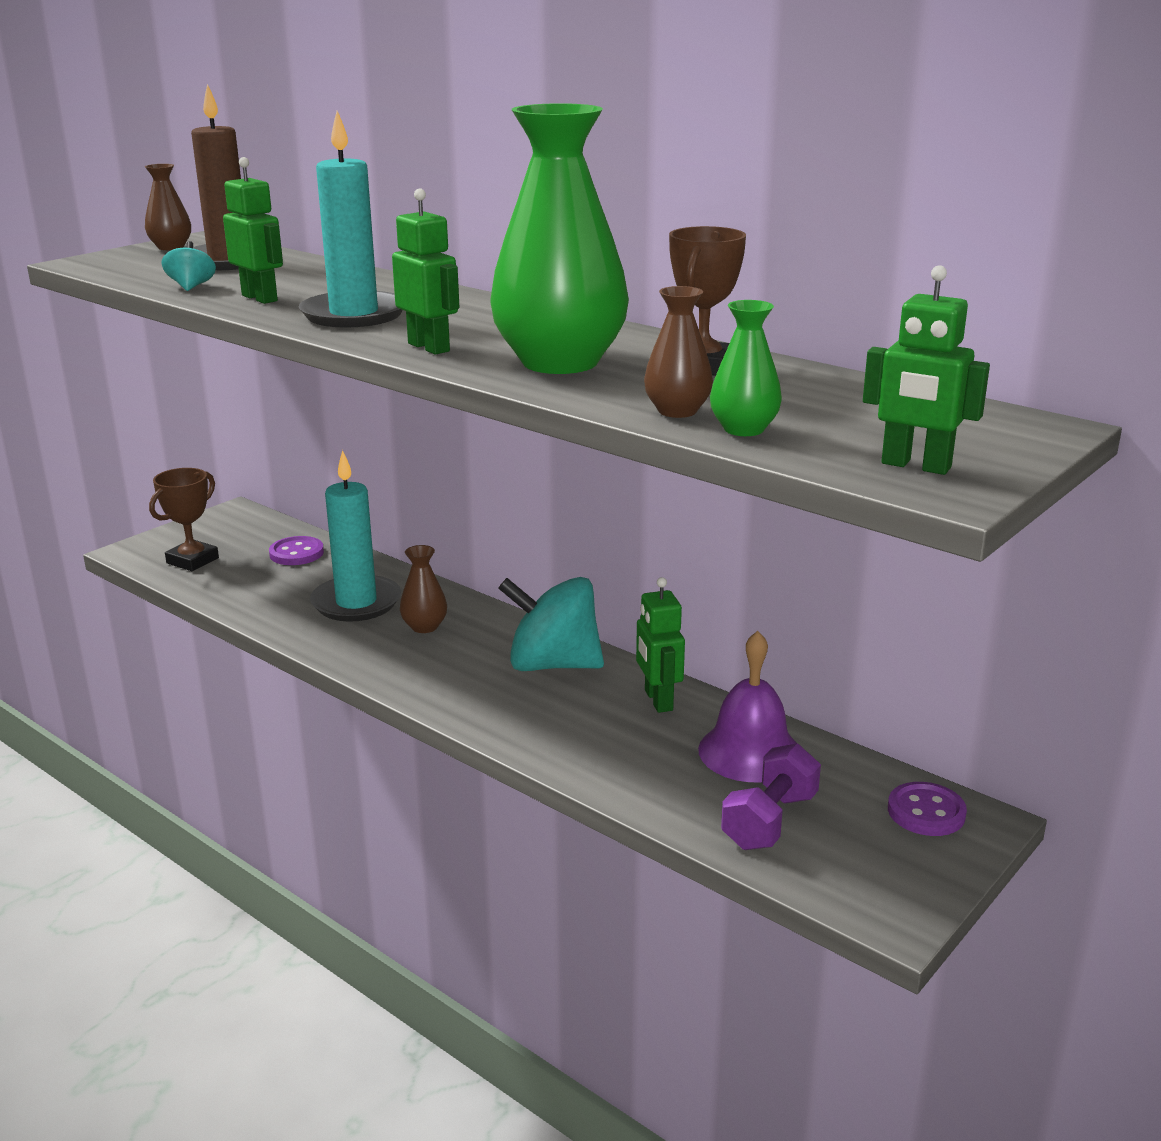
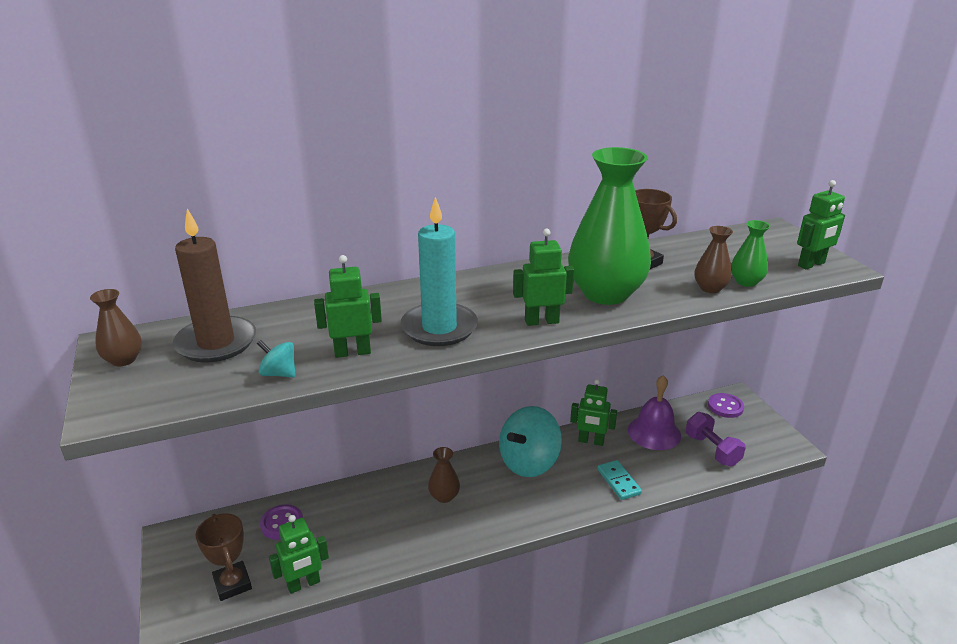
camera: 60 degrees left, 5 degrees up
(216, 594) = (304, 584): none -> green robot
(356, 603) = (385, 516): turquoise candle -> none
(585, 746) = (618, 481): none -> turquoise domino

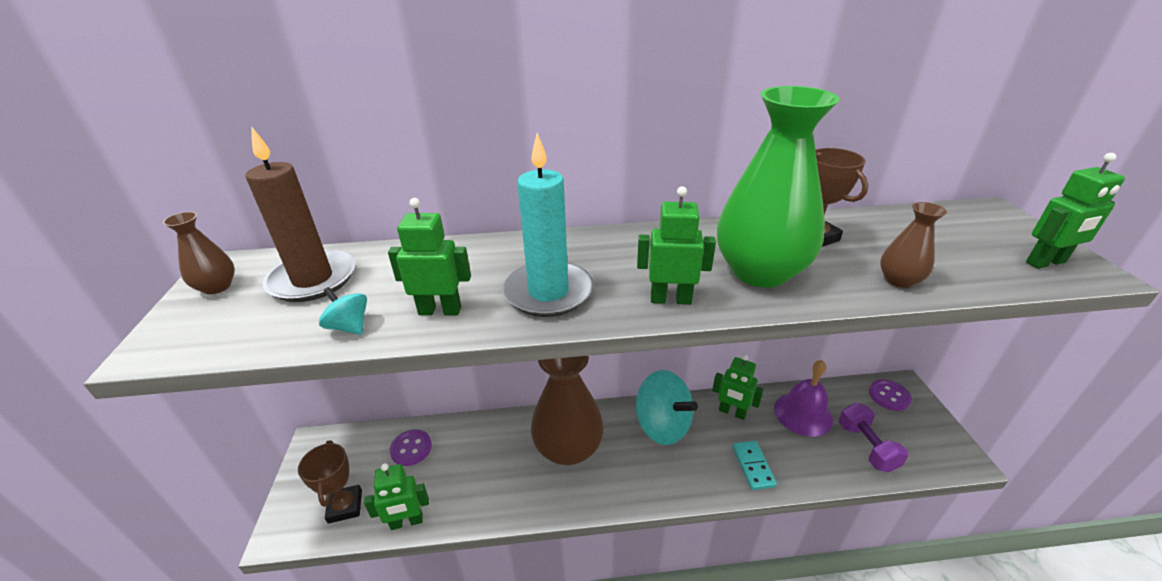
camera: 15 degrees right, 5 degrees up
(444, 496) = (568, 448): brown vase -> brown vase, size x2.22
(529, 462) = (662, 425): turquoise spinning top -> turquoise spinning top turned 105 degrees counterclockwise
(746, 282) = (950, 277): green vase -> none

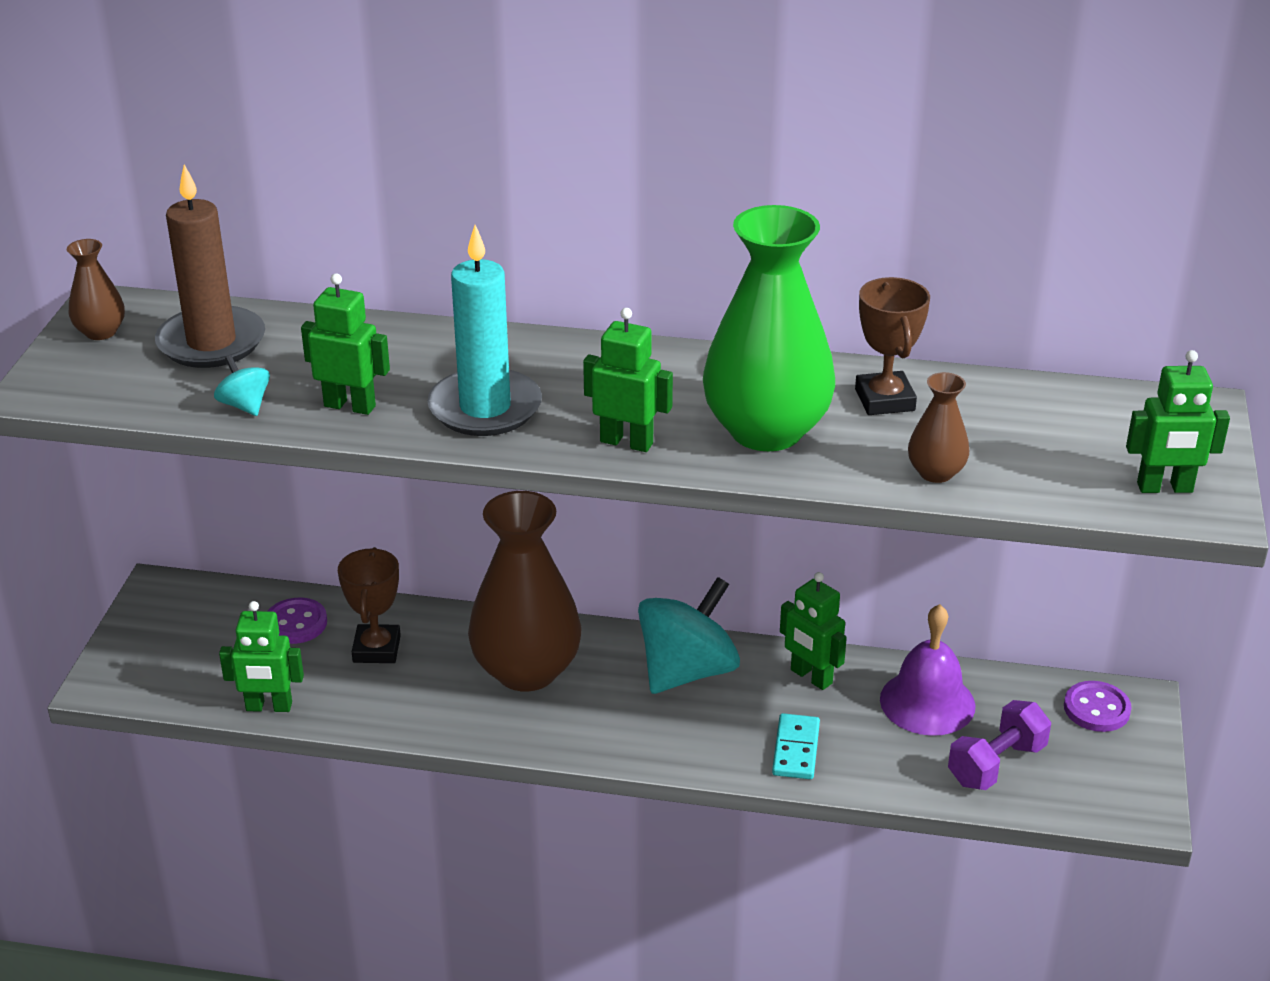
camera: 15 degrees right, 0 degrees up
(345, 506) = (191, 672): brown trophy -> brown trophy (377, 649)
(662, 425) = (687, 671): turquoise spinning top -> turquoise spinning top turned 105 degrees counterclockwise
(866, 447) = (996, 764): purple dumbbell -> purple dumbbell turned 45 degrees clockwise

